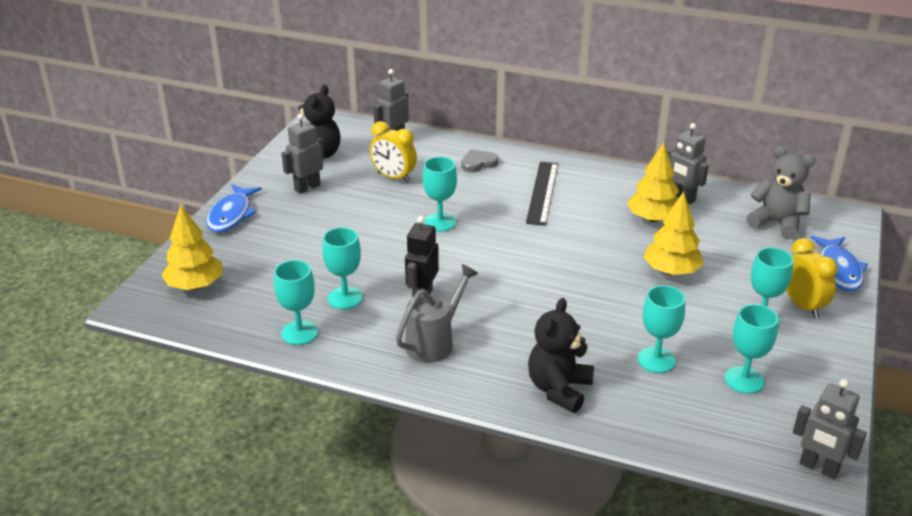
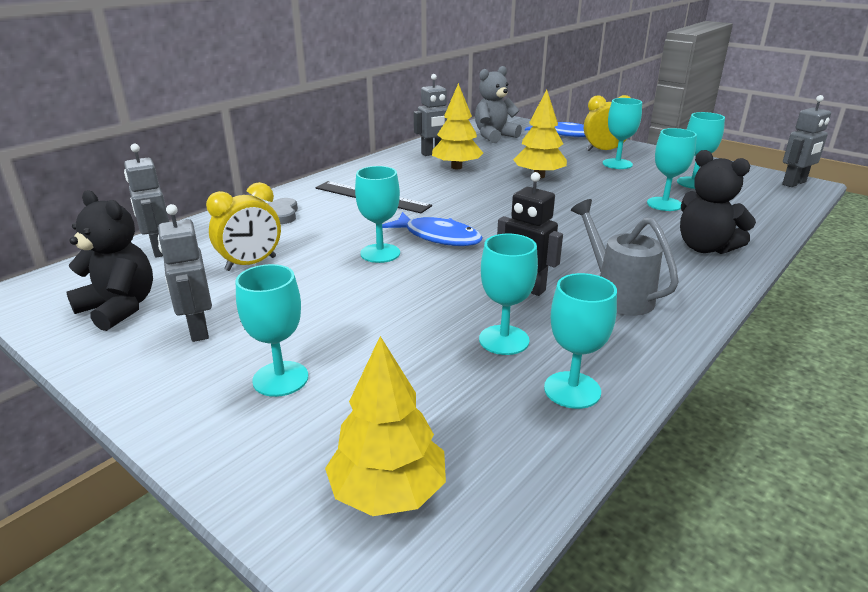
camera: 70 degrees left, 5 degrees down
(231, 215) = (196, 417): blue fish -> blue fish (438, 237)
(271, 229) = (280, 379): none -> turquoise goblet

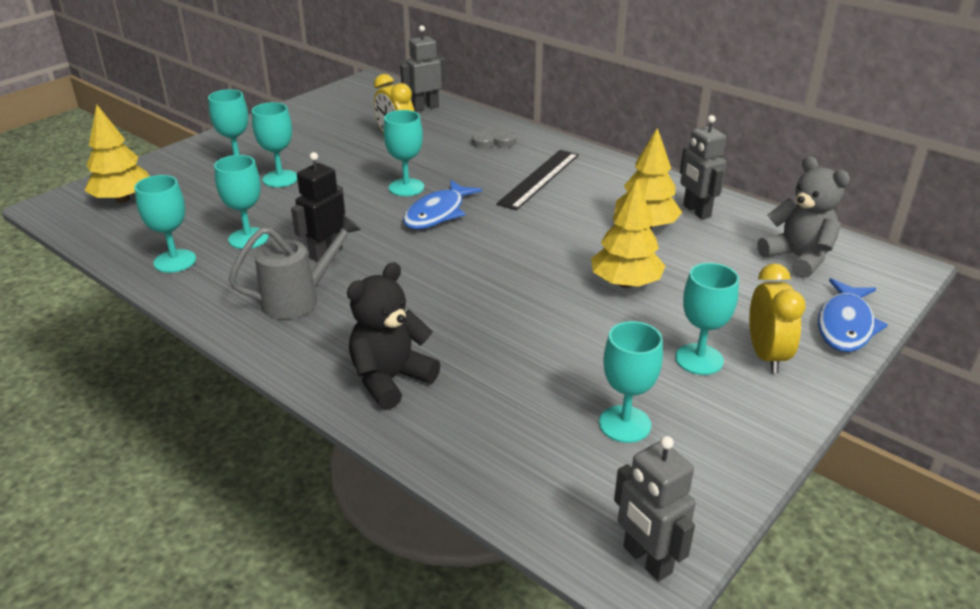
camera: 90 degrees right, 5 degrees up
(119, 308) = (340, 109): black teddy bear -> none
(197, 330) = (304, 135): grey robot -> none
(664, 204) = (531, 375): turquoise goblet -> turquoise goblet (280, 179)

